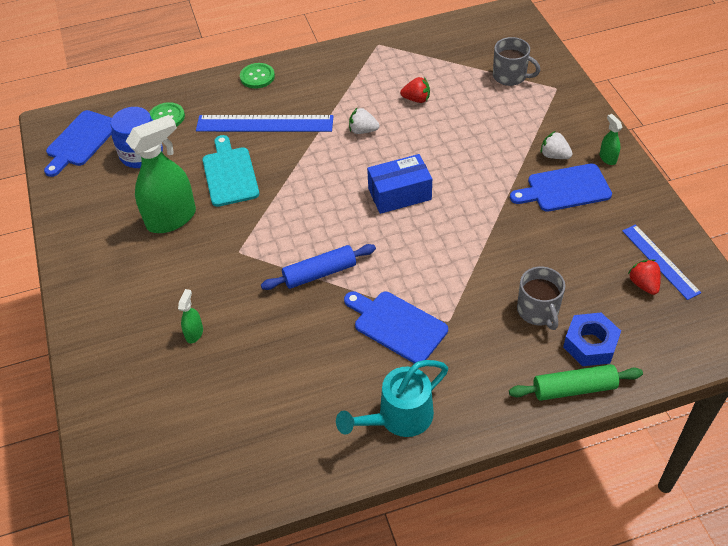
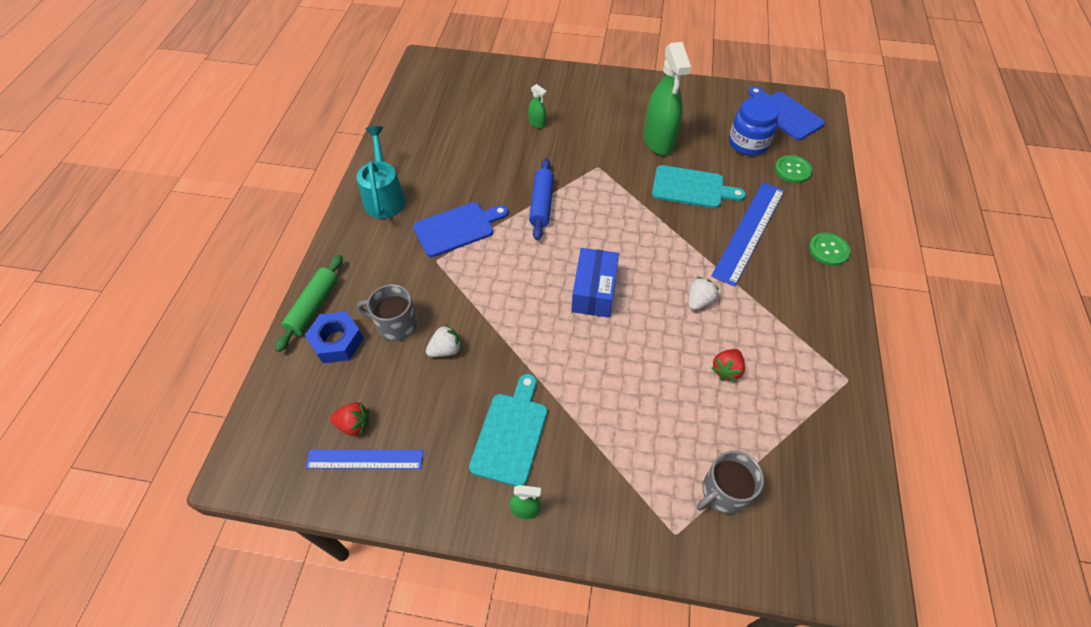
camera: 115 degrees right, 5 degrees up
(554, 156) = (563, 455): white strawberry -> white strawberry (446, 350)
(564, 189) = (511, 434): blue cutting board -> turquoise cutting board

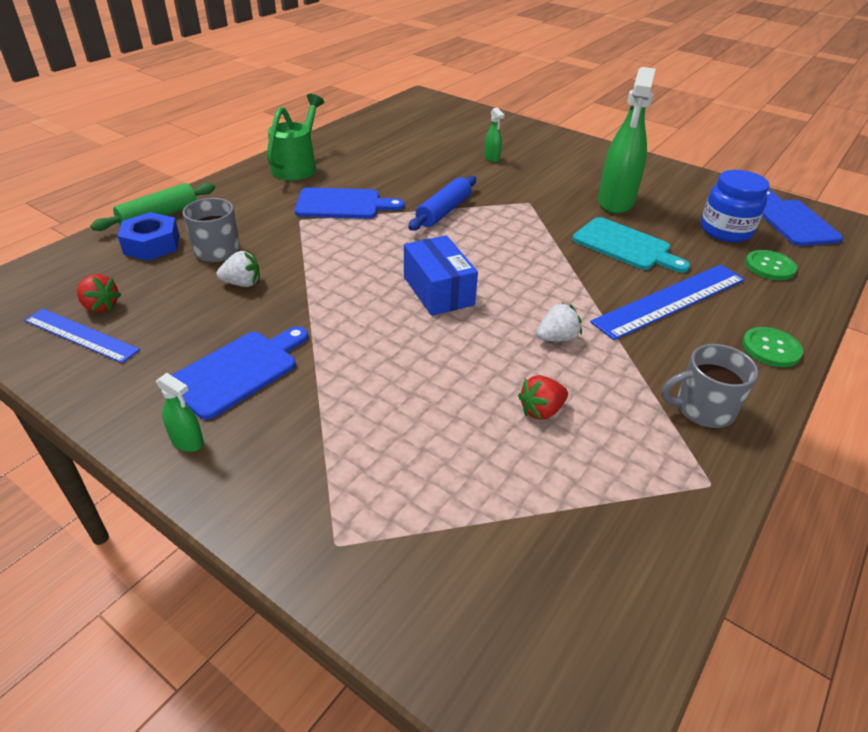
camera: 25 degrees right, 15 degrees down
(384, 197) = (297, 166): turquoise watering can -> green watering can
(511, 434) = (238, 371): turquoise cutting board -> blue cutting board
(594, 291) = (438, 291): blue box -> blue box turned 60 degrees counterclockwise
(723, 492) = (436, 529): grey mug -> grey mug (702, 409)

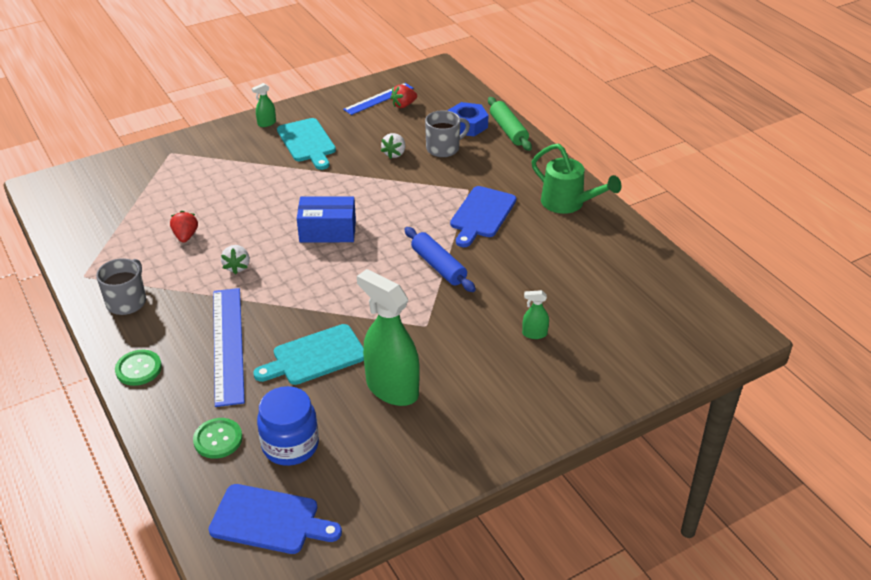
camera: 115 degrees right, 0 degrees up
(238, 371) = (307, 142): blue cutting board -> turquoise cutting board

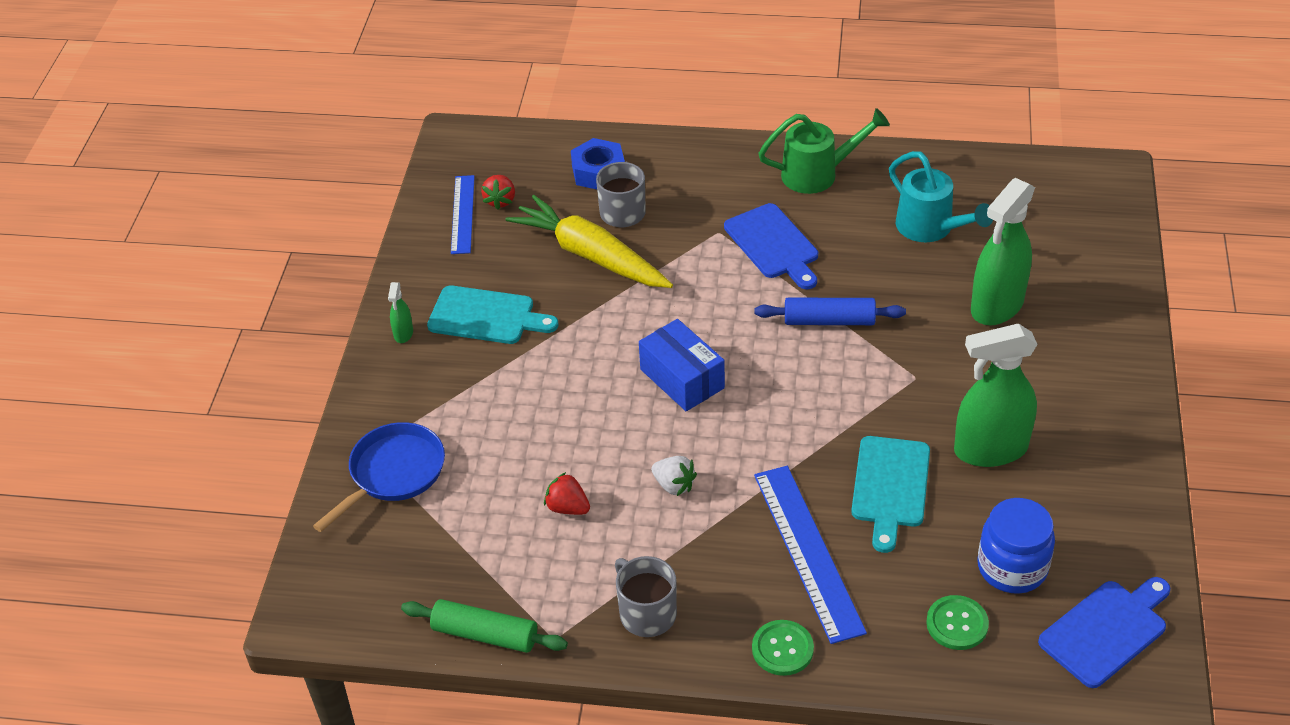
camera: 50 degrees left, 5 degrees up
(160, 167) = (393, 473): none -> blue pan
(228, 344) = (808, 551): blue ruler -> blue ruler turned 45 degrees clockwise
(327, 231) = (682, 378): blue box -> blue box turned 75 degrees counterclockwise
(394, 154) = (590, 255): white strawberry -> yellow carrot
(508, 130) = (643, 146): green rolling pin -> green rolling pin (485, 634)
(534, 334) = (996, 306): green spray bottle -> green spray bottle, size x2.33
(575, 272) = (930, 228): none -> turquoise watering can

